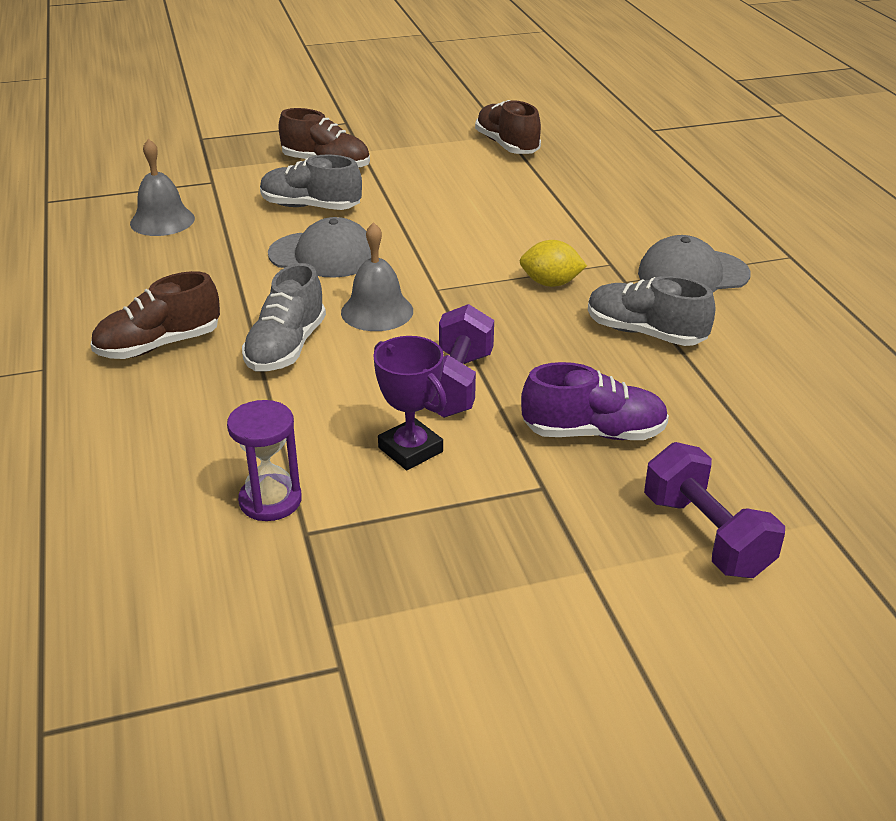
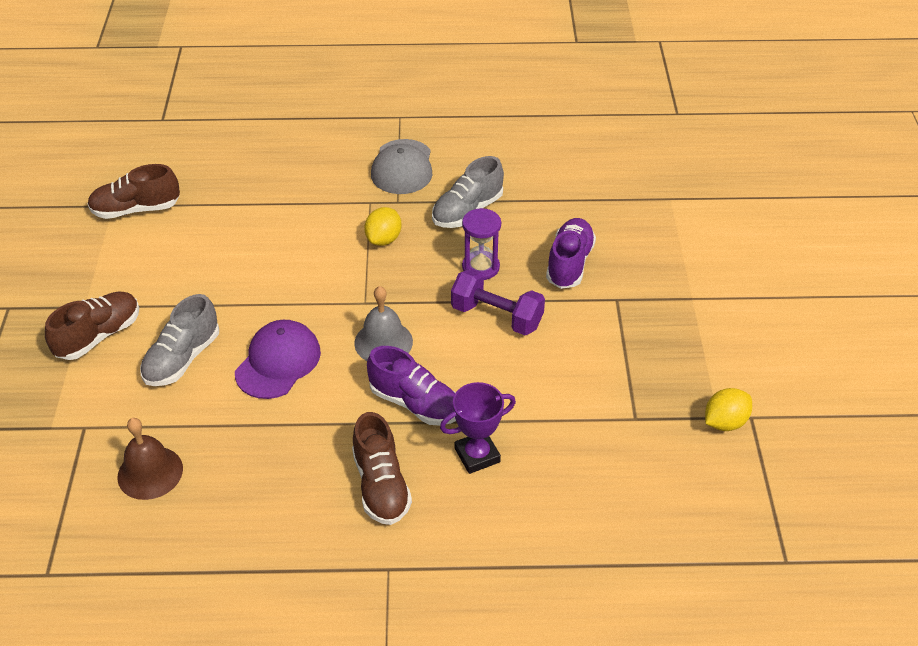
camera: 75 degrees left, 10 degrees up
(162, 220) = (150, 472): grey bell -> brown bell
(270, 500) = (599, 433): purple hourglass -> purple hourglass (480, 267)
(286, 347) = (415, 403): grey shoe -> purple shoe
(320, 634) = (725, 422): none -> yellow lemon
(323, 255) = (278, 362): grey cap -> purple cap
(410, 450) = (563, 353): purple trophy -> purple trophy (477, 455)
(706, 535) = (673, 244): purple dumbbell -> none

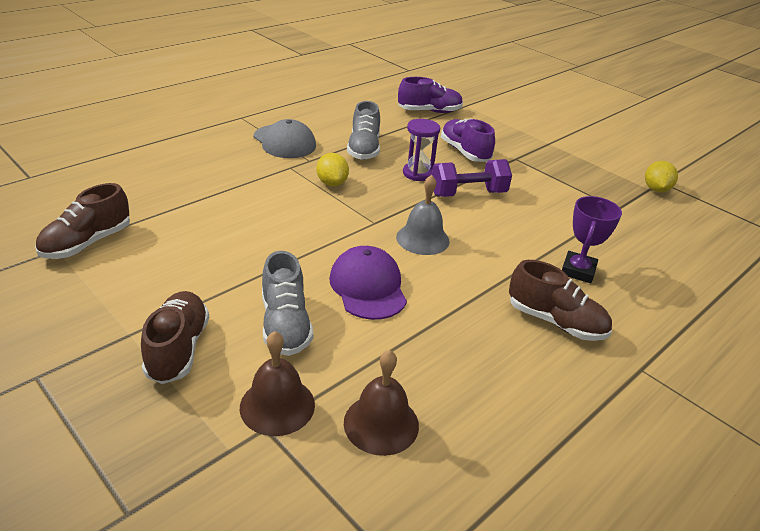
camera: 45 degrees left, 10 degrees down
(107, 416) = (277, 405): none -> brown bell
(415, 403) = (497, 262): purple shoe -> purple shoe (429, 111)

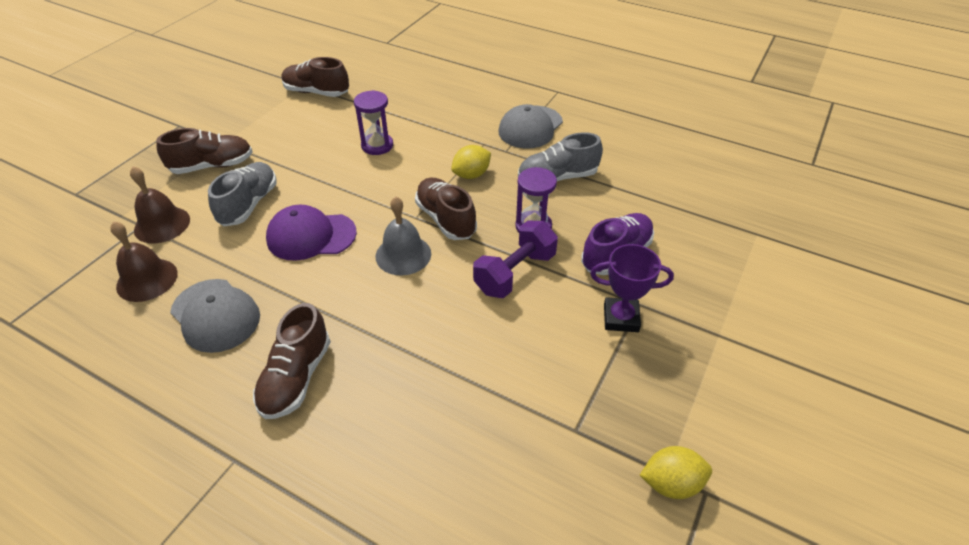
camera: 75 degrees right, 10 degrees up
(242, 222) = (377, 145): none -> purple hourglass
(285, 324) = (249, 204): grey shoe -> grey shoe turned 135 degrees clockwise
(368, 287) = (311, 236): purple cap -> purple cap turned 150 degrees counterclockwise
(386, 208) = (446, 219): none -> brown shoe
(429, 111) = (702, 205): purple shoe -> none
(462, 367) = (215, 315): none -> grey cap
(468, 194) = (515, 273): purple dumbbell -> purple dumbbell turned 75 degrees clockwise
(578, 271) = (398, 391): purple trophy -> purple trophy (621, 318)

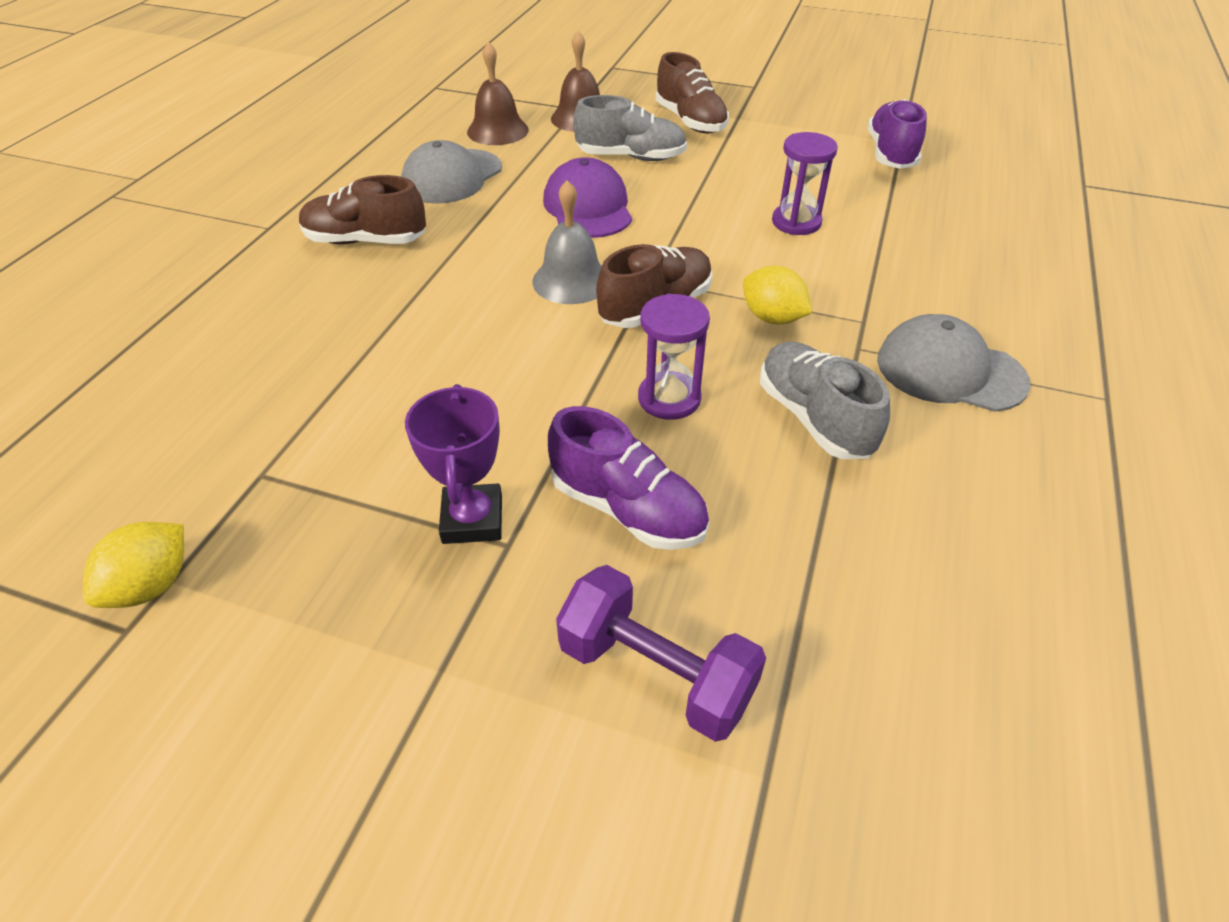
camera: 80 degrees right, 0 degrees up
(316, 92) = (891, 154): brown shoe -> purple shoe
(515, 273) = (555, 388): purple dumbbell -> purple dumbbell (656, 673)
(671, 483) = (152, 585): yellow lemon -> yellow lemon turned 45 degrees clockwise

